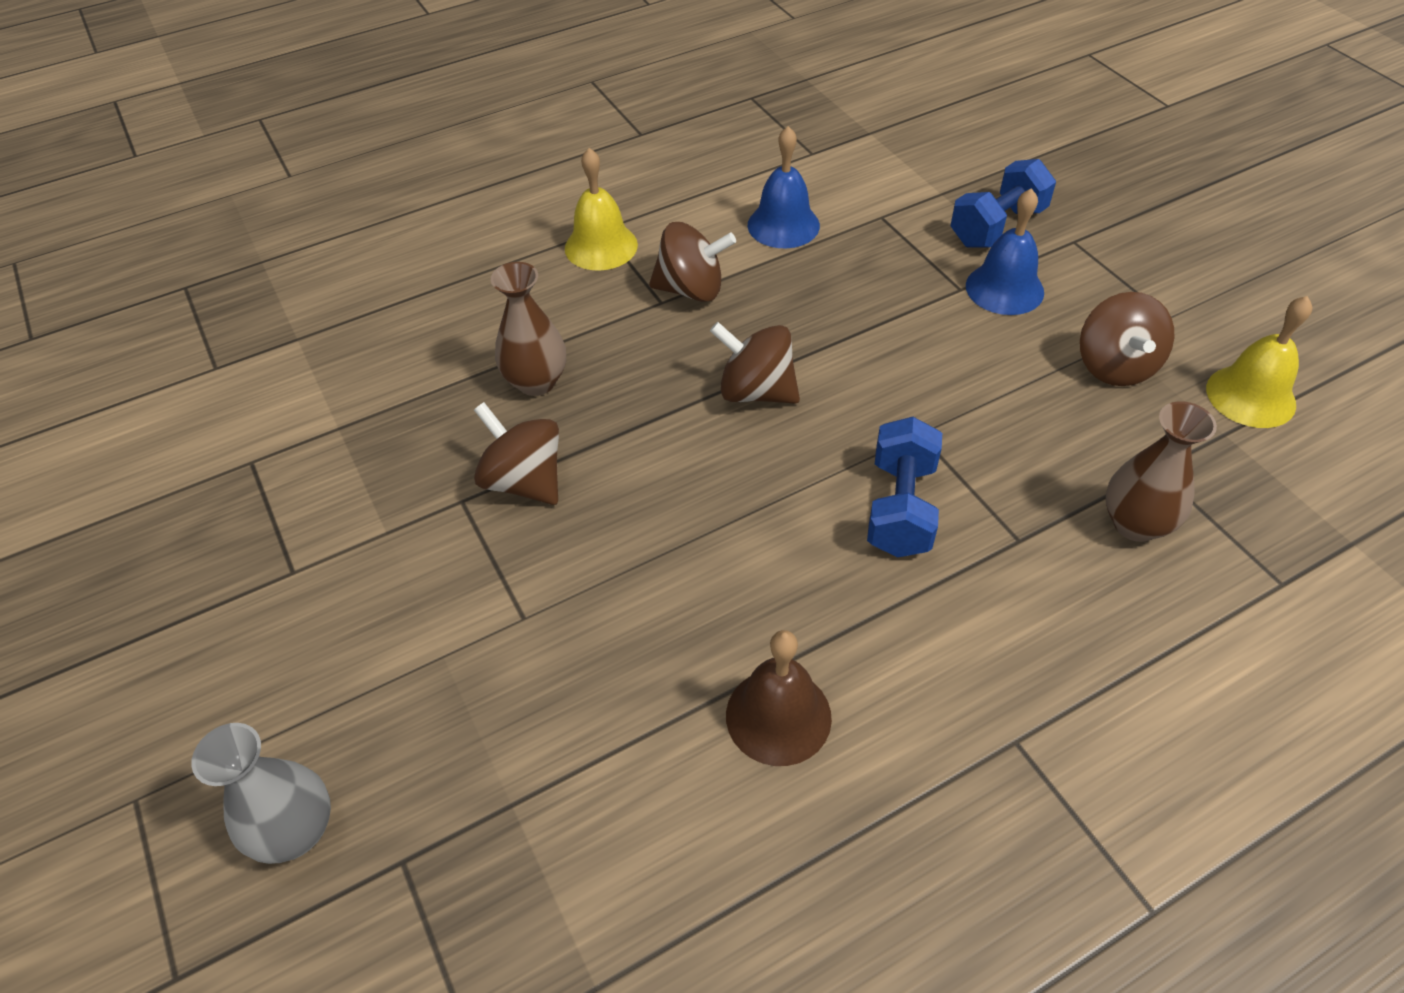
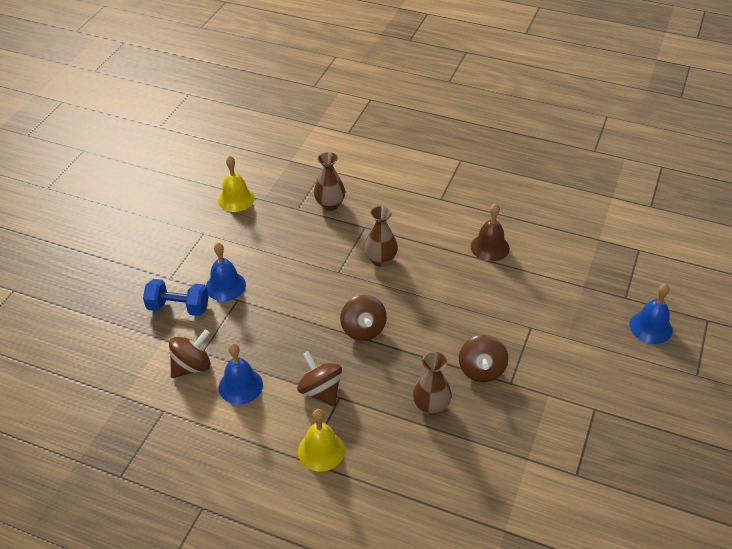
camera: 130 degrees left, 5 degrees down
(296, 831) = (651, 327): grey vase -> blue bell
(900, 508) = (380, 260): blue dumbbell -> brown vase
(1114, 366) = (250, 237): brown spinning top -> brown spinning top (192, 366)

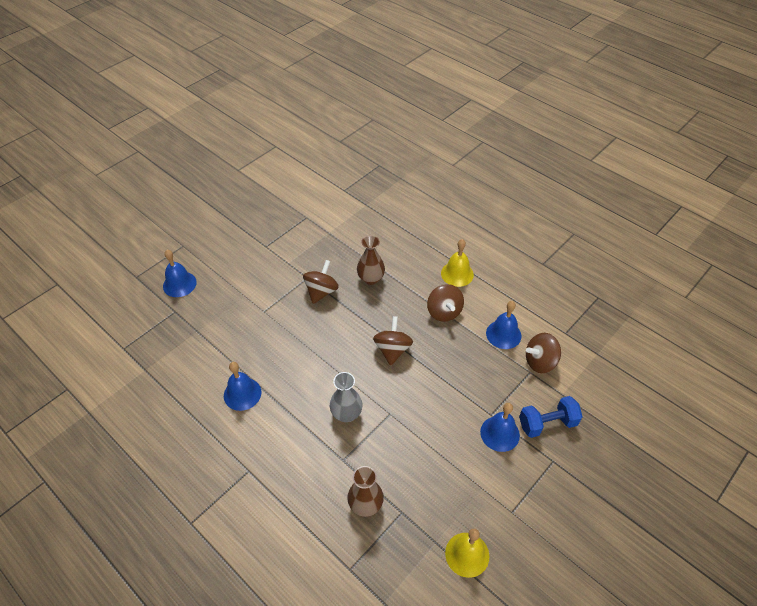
camera: 160 degrees left, 5 degrees up
(178, 307) = (547, 423): blue dumbbell -> blue dumbbell turned 45 degrees counterclockwise
(380, 260) = (346, 414): brown vase -> grey vase
(490, 247) = (242, 394): brown bell -> blue bell

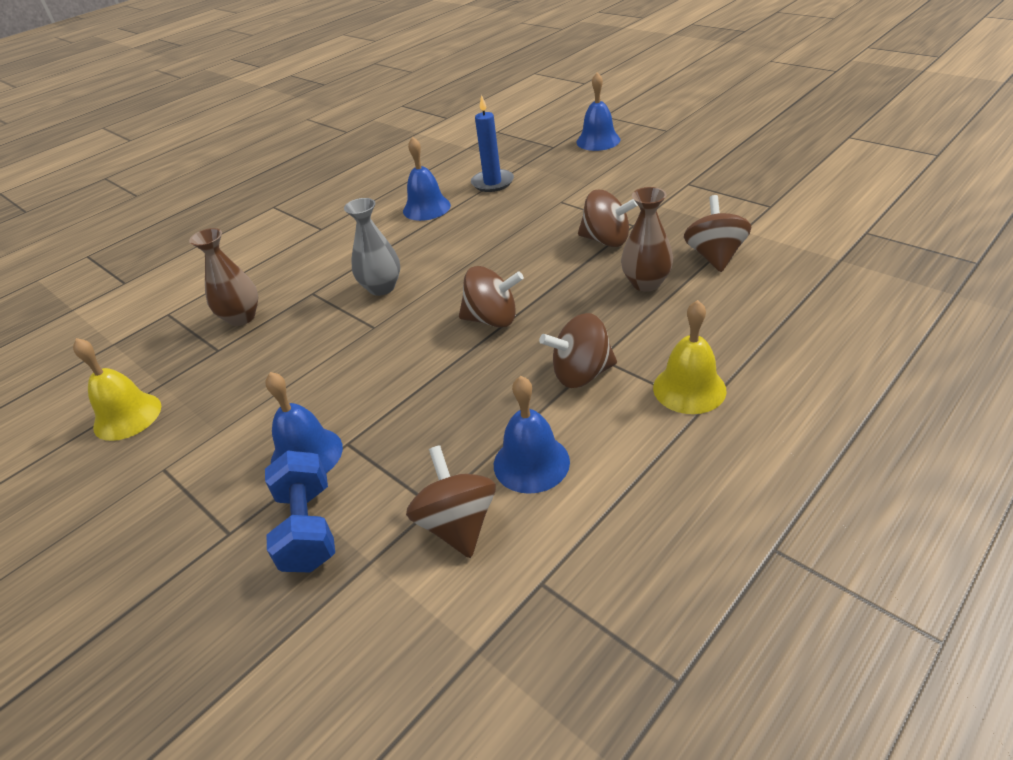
camera: 95 degrees right, 10 degrees down
(219, 351) = (492, 183): none -> blue candle
(351, 248) = (715, 256): none -> brown spinning top

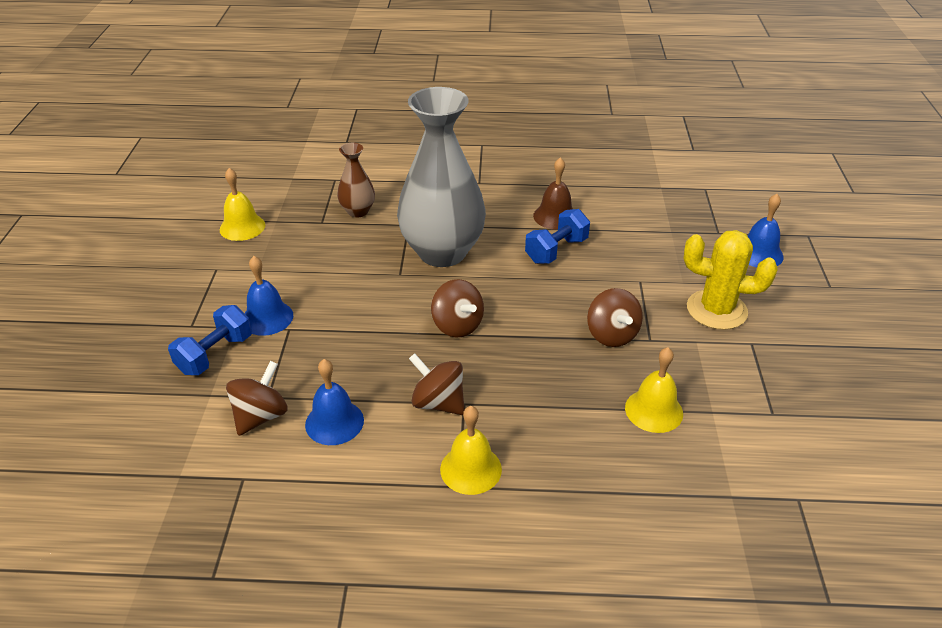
camera: 45 degrees right, 0 degrees up
(381, 288) = (442, 252): grey vase -> grey vase, size x2.17
(426, 208) = (555, 216): blue bell -> brown bell
(469, 225) = (556, 250): none -> blue dumbbell
(492, 183) = (625, 230): blue candle -> none
(636, 182) = (716, 310): none -> yellow cactus
(646, 283) = (576, 386): brown vase -> none
(715, 256) = (654, 410): brown spinning top -> yellow bell

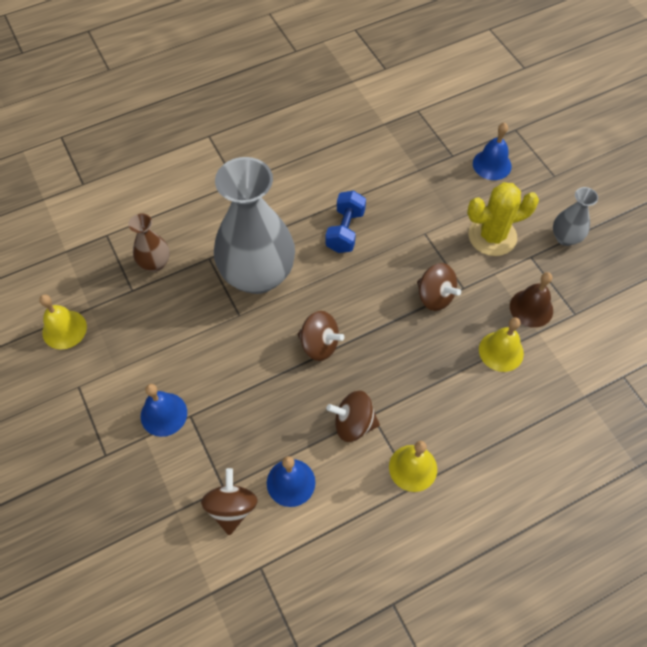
camera: 30 degrees left, 20 degrees up
(215, 354) = (149, 472): blue dumbbell -> none
(555, 216) = (322, 193): brown bell -> brown bell (531, 308)
(807, 342) = (565, 238): none -> grey vase

